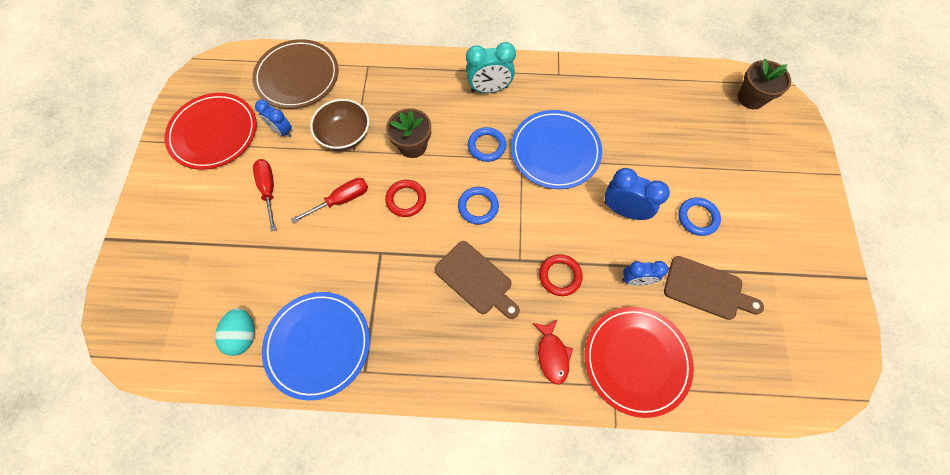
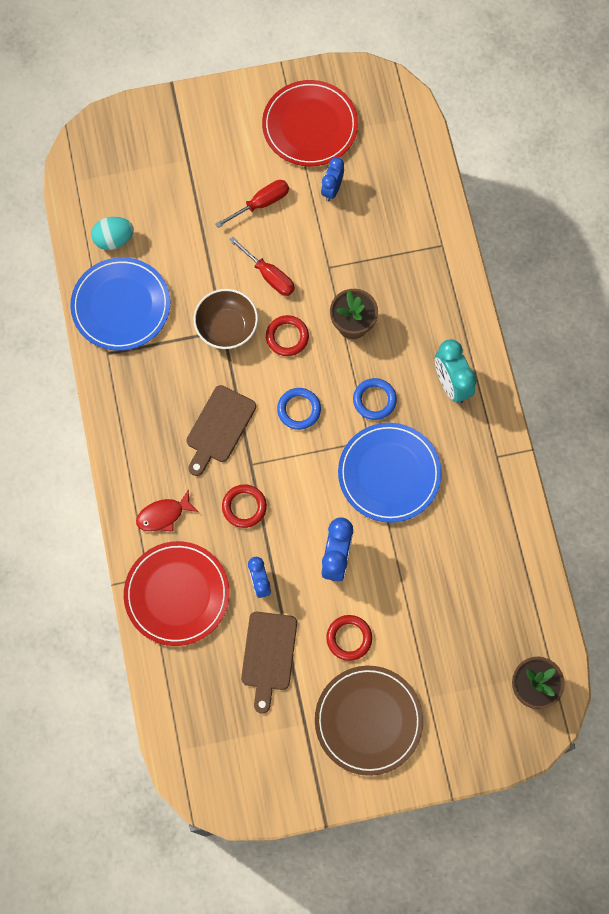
camera: 75 degrees right, 5 degrees up
(297, 76) = (404, 178): brown plate -> brown plate (368, 720)
(345, 135) = (345, 252): brown bowl -> brown bowl (227, 327)
(697, 218) = (349, 638): blue ring -> red ring

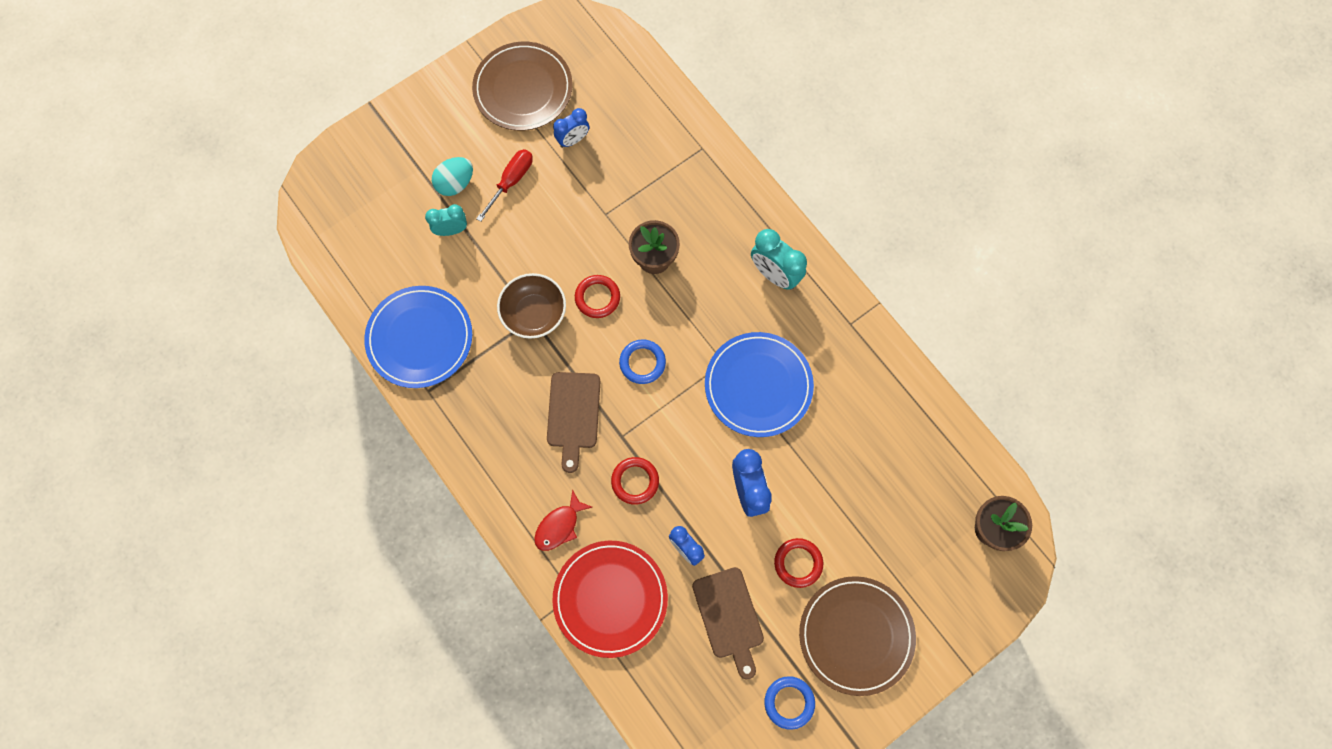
camera: 25 degrees left, 0 degrees up
(114, 239) = (382, 277): turquoise egg -> turquoise egg (455, 183)
(190, 224) = (451, 230): none -> turquoise clock
(269, 275) = (551, 246): red screwdriver -> none
(310, 126) = (523, 89): red plate -> brown plate
(332, 189) = (573, 140): blue clock -> blue clock turned 120 degrees counterclockwise
(374, 400) = (710, 321): blue ring -> blue ring (789, 702)

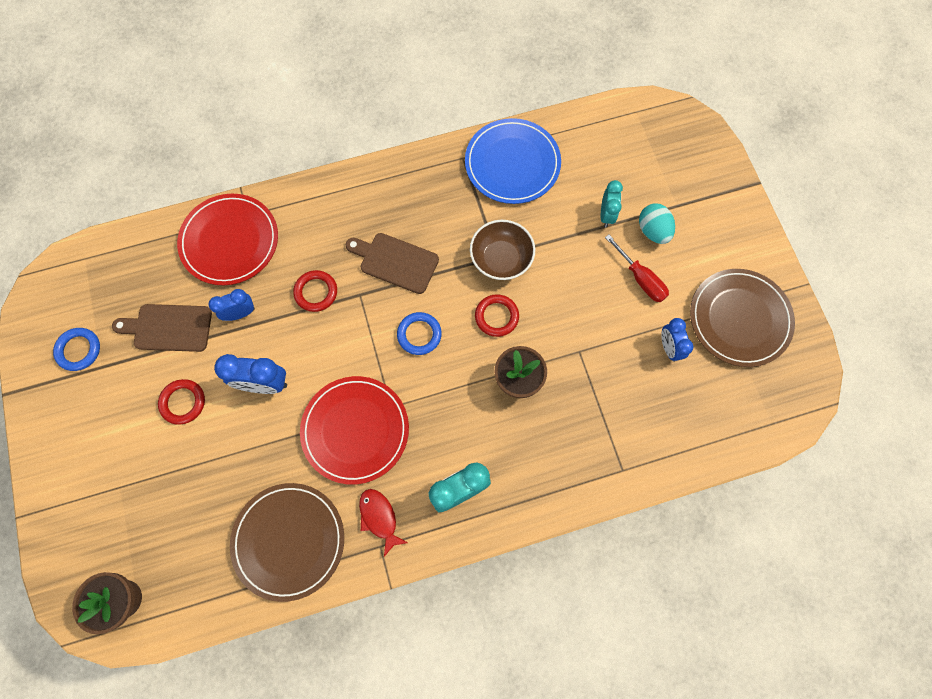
camera: 110 degrees right, 0 degrees up
(559, 526) = (306, 222): red fish -> red fish (379, 518)
(758, 386) = (355, 430): blue plate -> red plate
(856, 635) = (100, 427): brown plate -> brown plate (289, 541)

